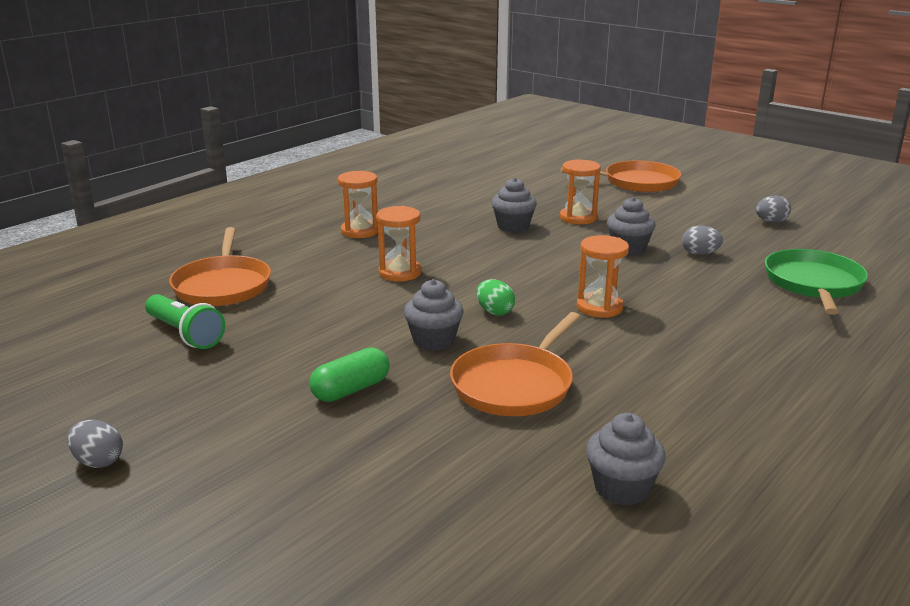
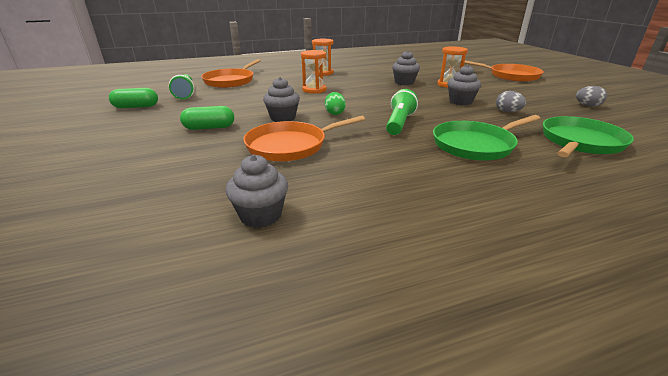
camera: 30 degrees right, 5 degrees up
(98, 461) = (70, 127): grey egg -> none
(143, 386) = (136, 107): none -> green capsule
(599, 307) = (399, 123): orange hourglass -> green flashlight
(721, 318) = (475, 145): none -> green pan

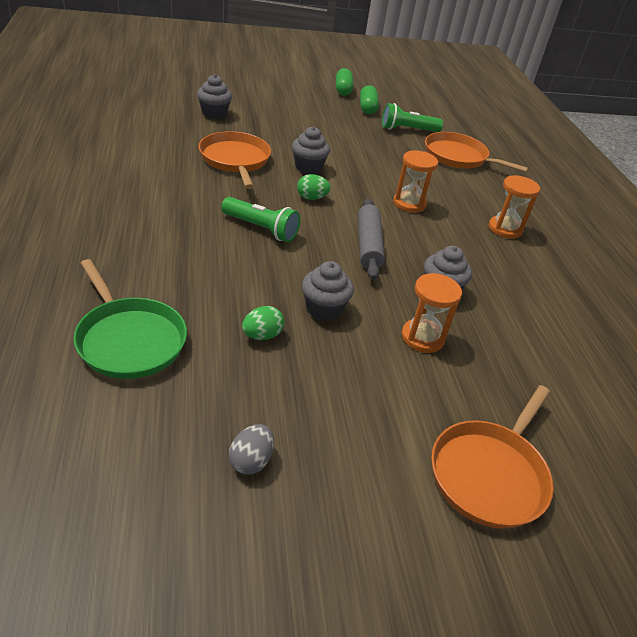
camera: 95 degrees right, 10 degrees up
(209, 128) = (297, 133): green capsule -> green capsule (343, 90)
(261, 215) = (135, 135): grey cupcake -> grey cupcake (214, 114)
(379, 96) = (368, 245): none -> grey rolling pin
(475, 145) = (175, 255): green pan -> none
(507, 112) = (262, 335): grey egg -> green egg

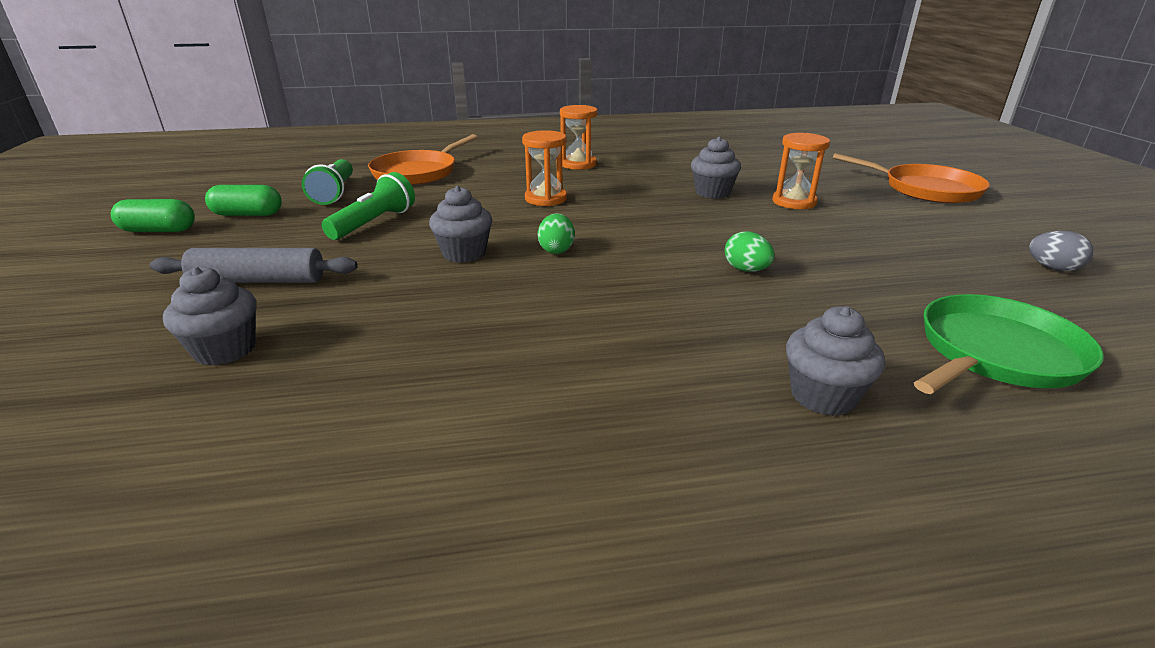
camera: 85 degrees left, 10 degrees down
(235, 160) = (448, 312): orange pan -> none
(261, 229) = (659, 280): green flashlight -> green flashlight (374, 223)
(262, 335) = (879, 270): green egg -> green egg (746, 270)
(323, 309) = (797, 241): grey cupcake -> grey cupcake (823, 396)
(368, 245) = (652, 220): grey rolling pin -> grey rolling pin (258, 281)

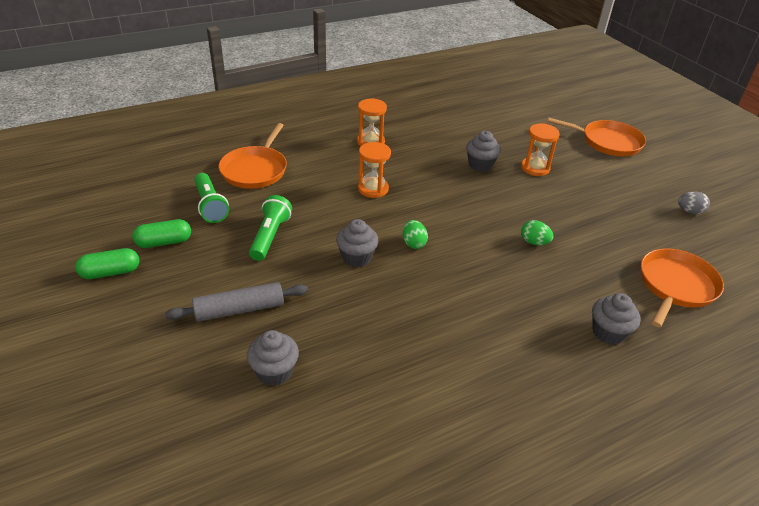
camera: 20 degrees left, 10 degrees up
(995, 354) = (676, 286): green pan -> orange pan

